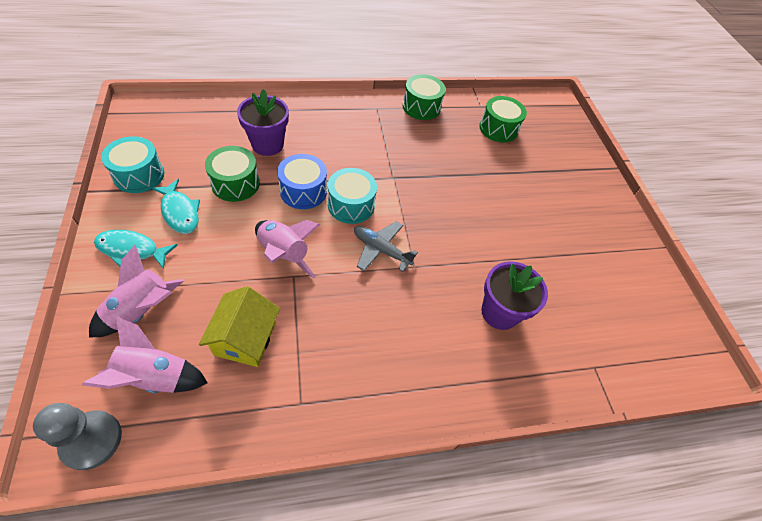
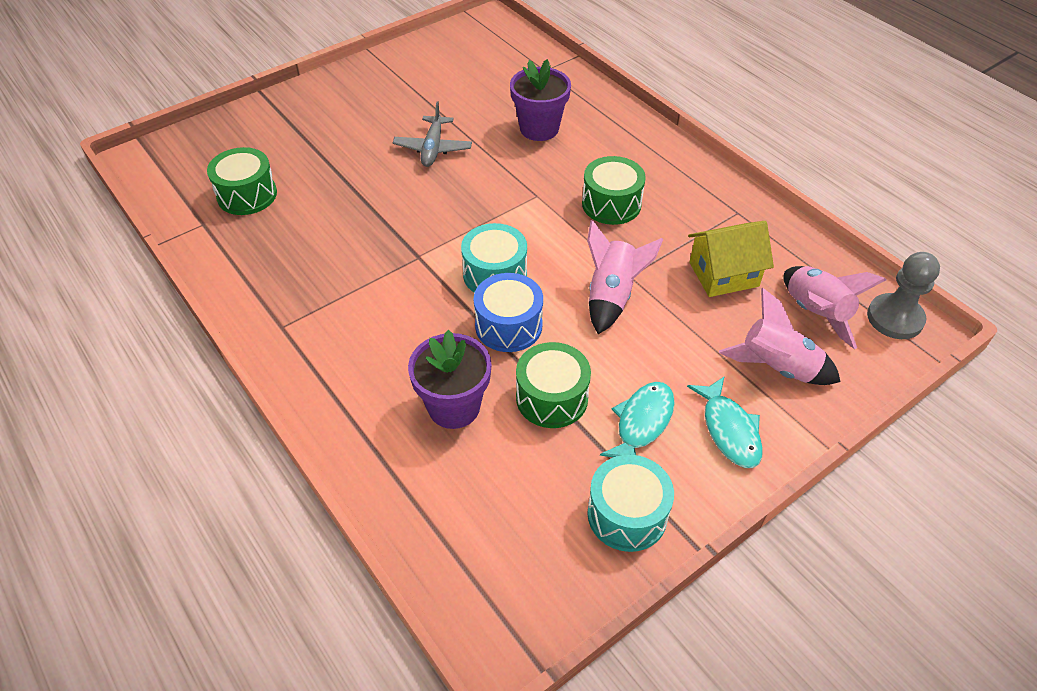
camera: 110 degrees left, 5 degrees down
(381, 250) = (537, 226): grey plane -> grey plane (433, 148)
(421, 107) = (246, 281): green drum -> green drum (611, 204)

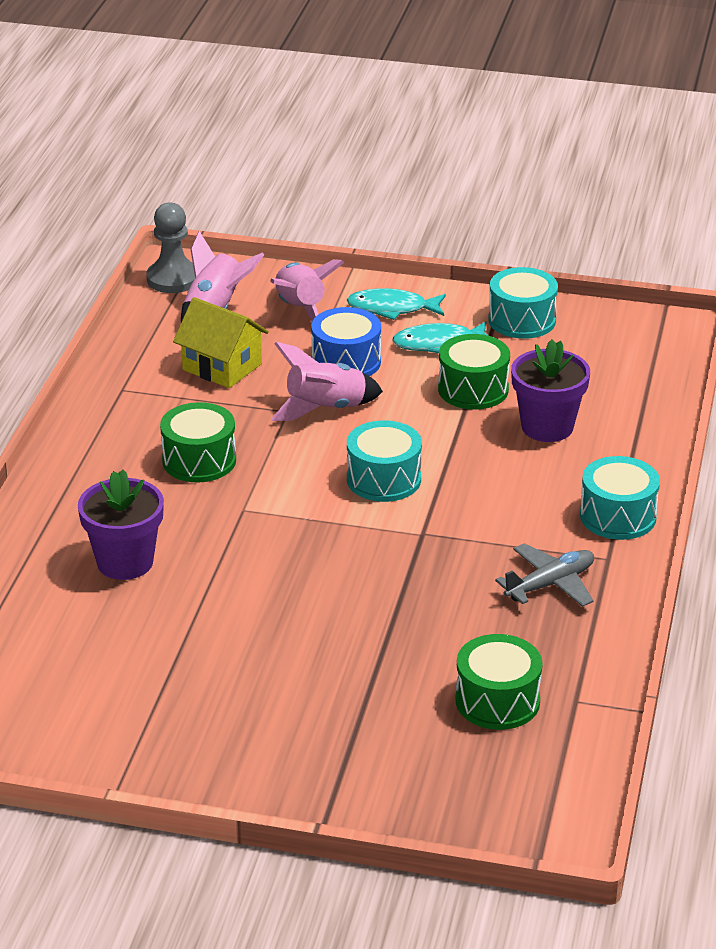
camera: 130 degrees left, 15 degrees down
(311, 366) = (618, 516): none -> turquoise drum
(433, 148) = (253, 617): grey plane -> grey plane (550, 584)
(508, 325) = (432, 443): blue drum -> blue drum (346, 361)
(729, 430) = (392, 309): turquoise fish -> turquoise fish turned 120 degrees counterclockwise

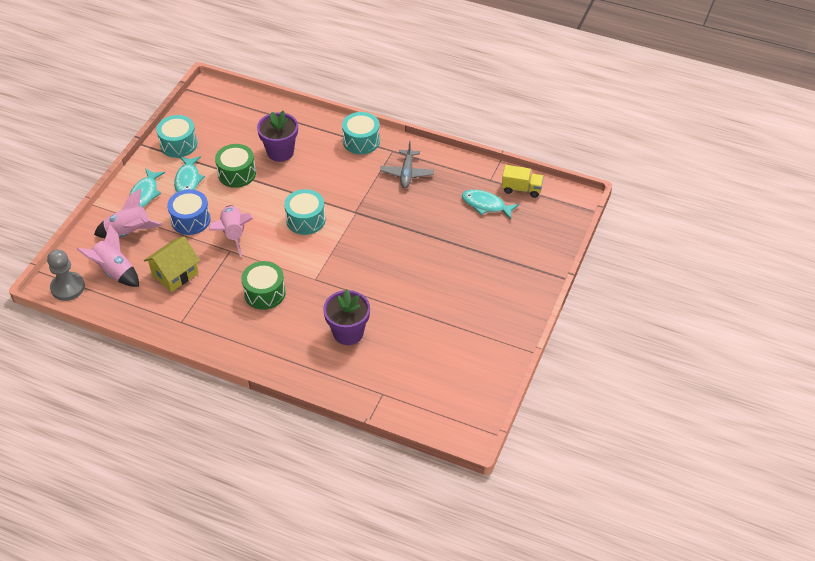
camera: 80 degrees left, 15 degrees up
(497, 701) = (486, 205): green drum -> turquoise fish
(550, 584) = (407, 173): grey plane -> grey plane turned 150 degrees counterclockwise
(564, 749) = (521, 189): none -> yellow truck

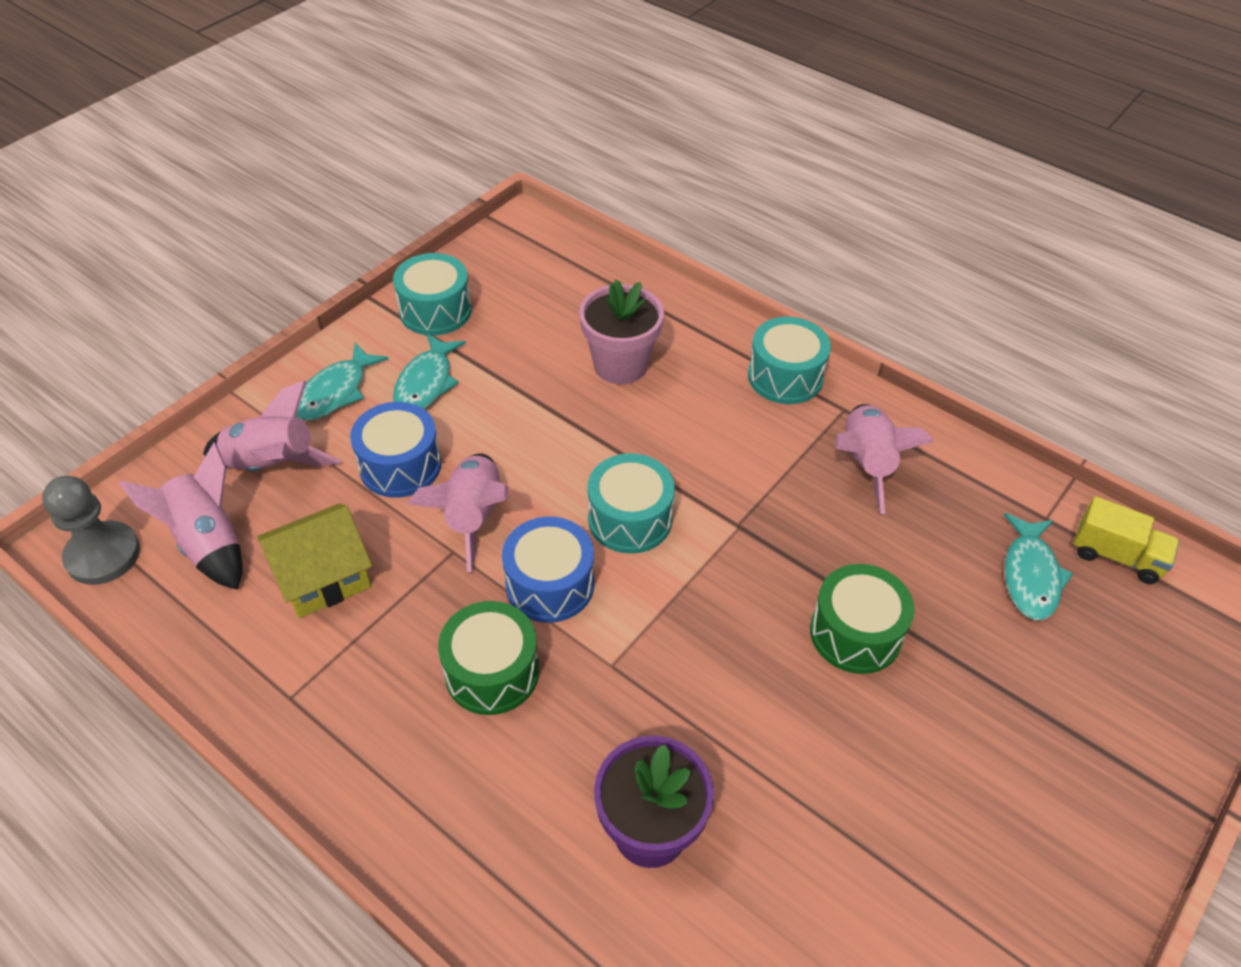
camera: 15 degrees right, 0 degrees up
(237, 173) = (523, 390): green drum -> green drum (855, 633)
(278, 254) = (550, 584): none -> blue drum
(280, 152) = (620, 365): purple flower pot -> pink flower pot
(407, 173) = (866, 464): grey plane -> pink rocket
(486, 205) = (1030, 576): turquoise fish -> turquoise fish turned 120 degrees counterclockwise

